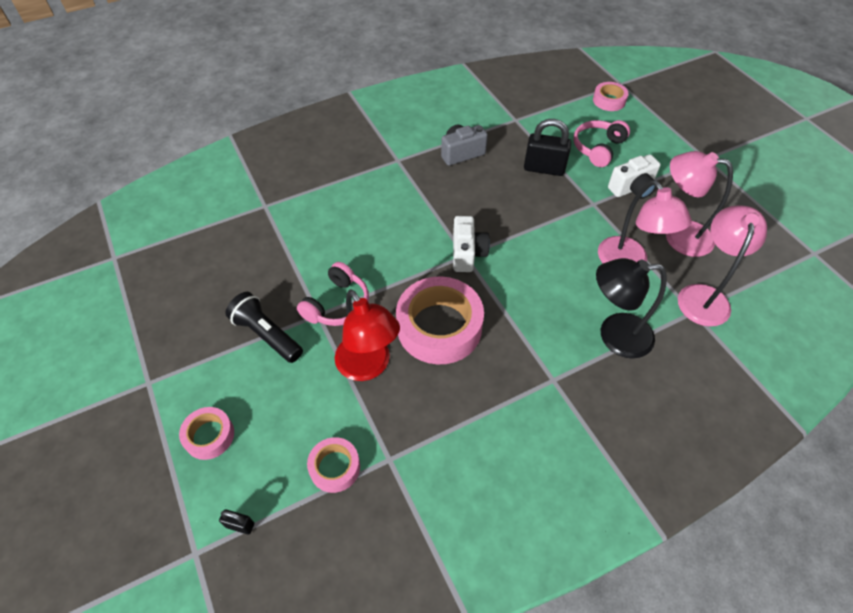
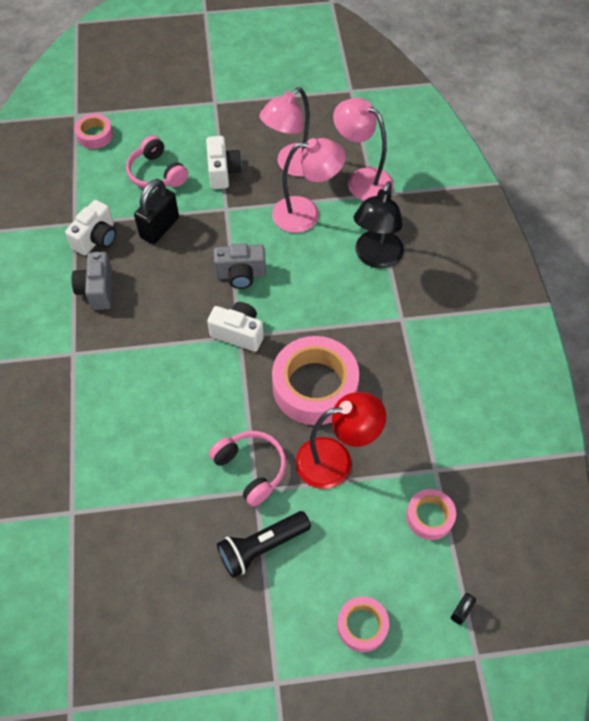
camera: 70 degrees left, 5 degrees up
(509, 136) = (96, 239): none -> white camera
(529, 236) = (241, 274): none -> grey camera

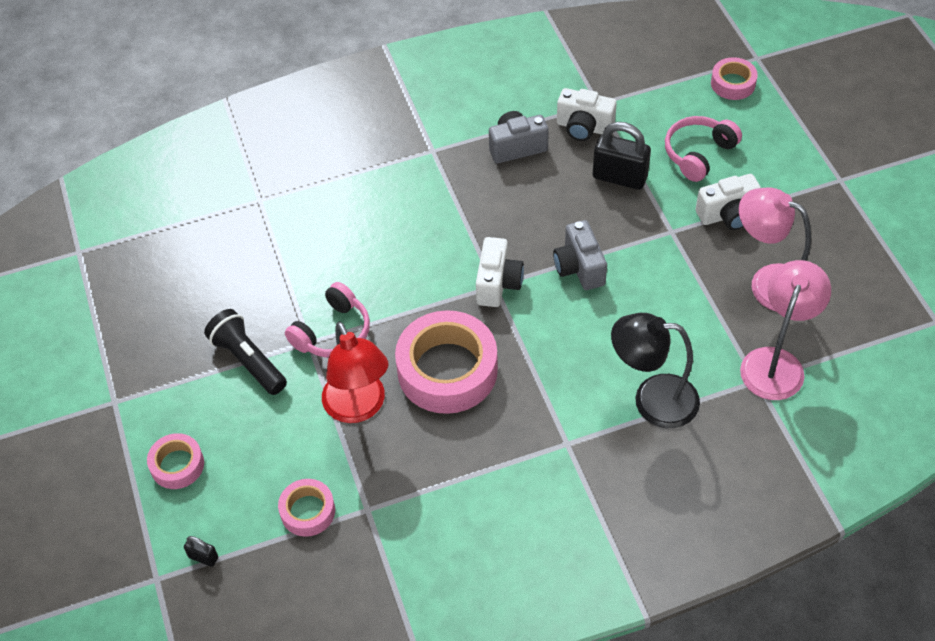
camera: 80 degrees right, 5 degrees down
(306, 214) = (694, 313): pink lamp -> none

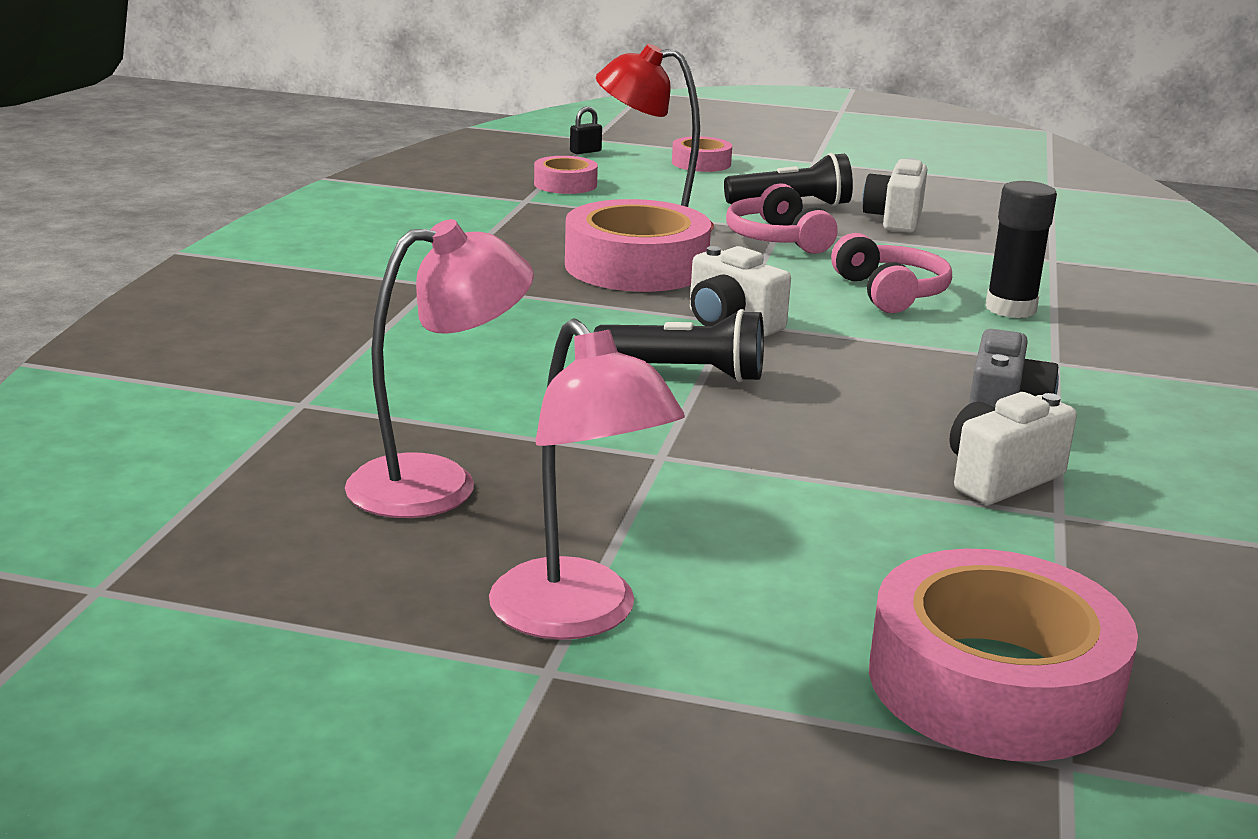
camera: 120 degrees right, 30 degrees down
(367, 189) = (1010, 309): none -> black glue stick
(579, 268) = (686, 373): grey camera -> black flashlight
(619, 177) = (837, 462): black padlock -> none
(652, 400) = (401, 338): black lamp -> none
(698, 153) = (814, 551): pink headphones -> pink headphones (890, 293)
(728, 215) = (628, 513): white camera -> white camera (894, 220)
(733, 83) = (993, 682): pink tape -> pink tape, size x1.95
(776, 362) = (300, 427): pink lamp -> pink lamp (578, 617)

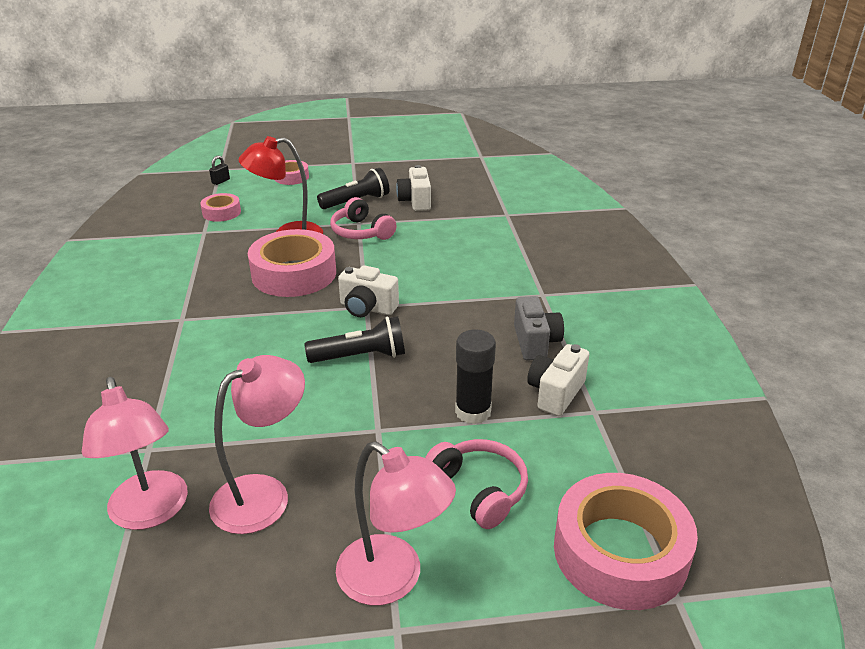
camera: 20 degrees left, 10 degrees up
(265, 465) = (151, 513): none -> pink lamp
(890, 293) = (439, 261): pink headphones -> pink headphones (479, 489)
(1010, 309) = (503, 258): black glue stick -> black glue stick (473, 412)

